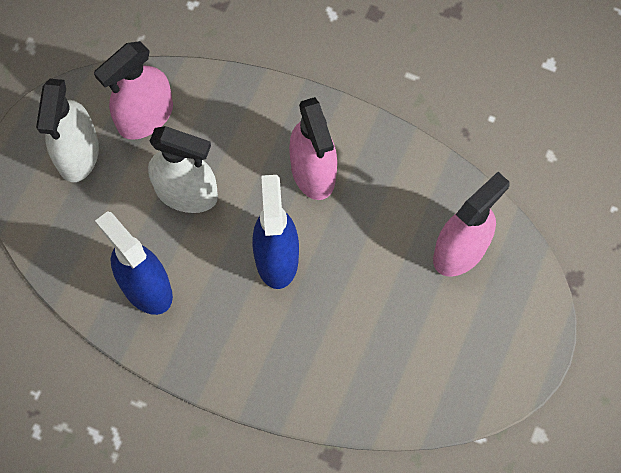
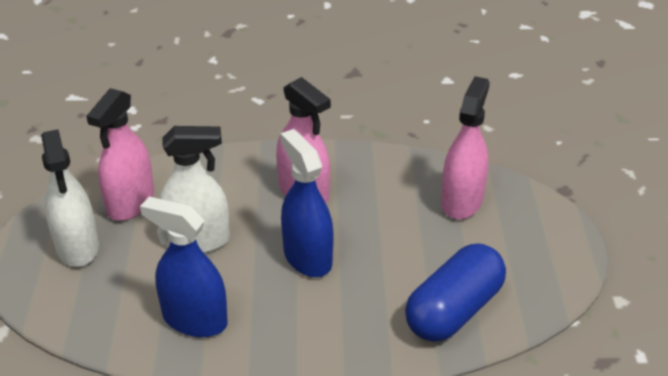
camera: 25 degrees left, 30 degrees down
(376, 379) = (453, 310): none -> blue capsule

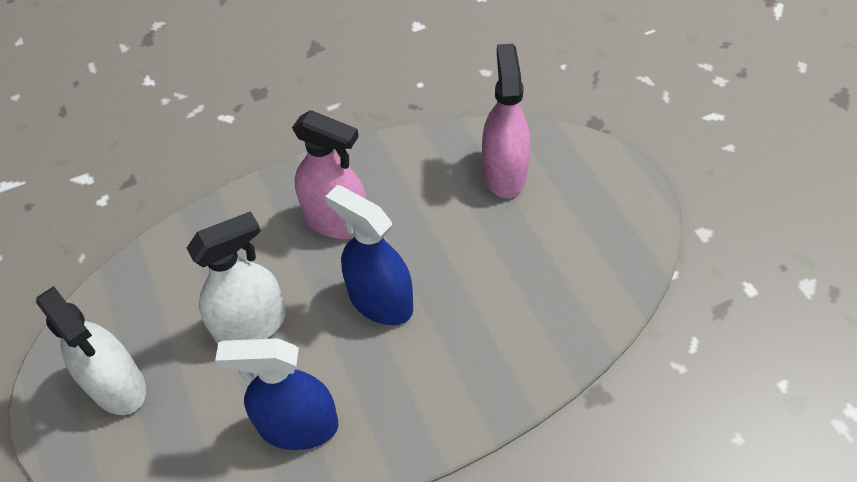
camera: 20 degrees left, 15 degrees up
(131, 203) = (150, 305): pink spray bottle -> none
(453, 310) = (558, 308): blue capsule -> none

